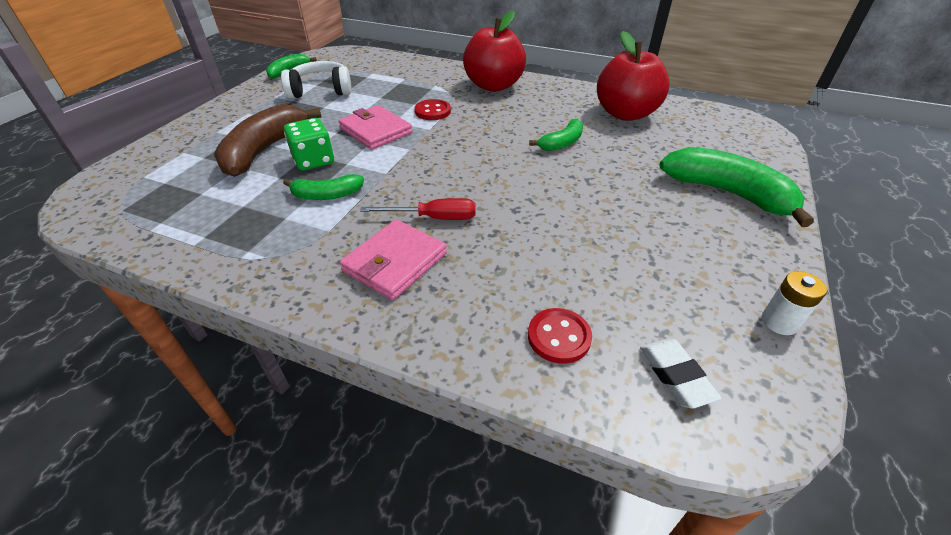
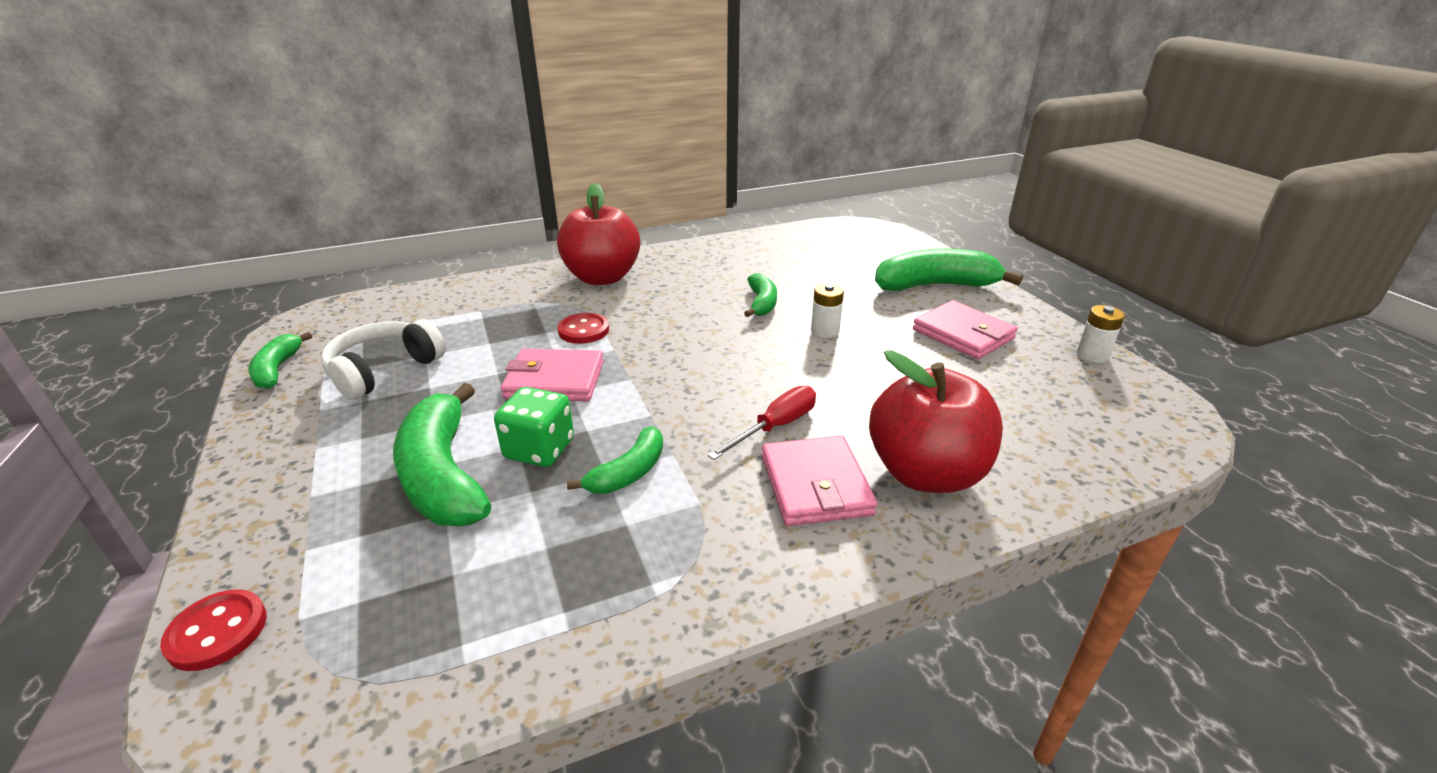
camera: 45 degrees left, 10 degrees down
(264, 150) = (443, 475): brown banana -> green banana
(559, 337) = (1019, 451): red button -> red button (217, 632)
(571, 181) = (825, 331): none -> white battery
(625, 114) = (767, 255): red apple -> red apple (925, 473)
(675, 375) = (1108, 425): white eraser -> none
(679, 238) = (963, 334): none -> pink wallet

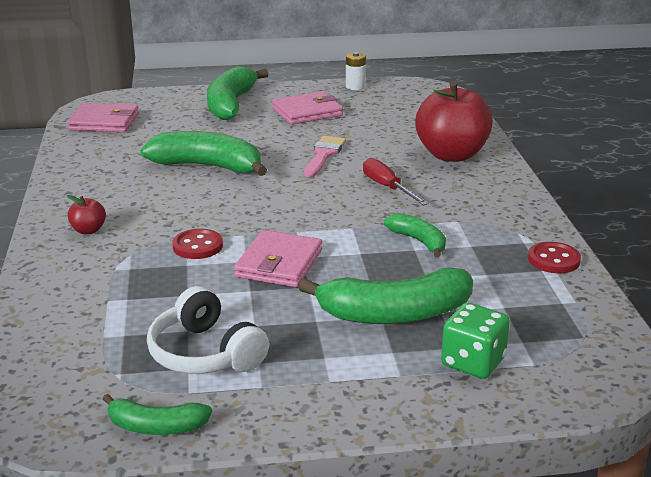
camera: 75 degrees left, 5 degrees down
(217, 632) = (541, 397): red button -> red button (553, 260)
(539, 449) = (377, 273): green dice -> green dice (473, 362)
(602, 277) = (88, 230): red apple -> red apple, size x0.42
(761, 303) = (207, 166): green banana -> green banana, size x1.82
(815, 485) = (452, 185): pink wallet -> pink wallet (104, 122)
(825, 331) = (271, 152): white battery -> none
(842, 365) = (324, 155): none -> pink brush

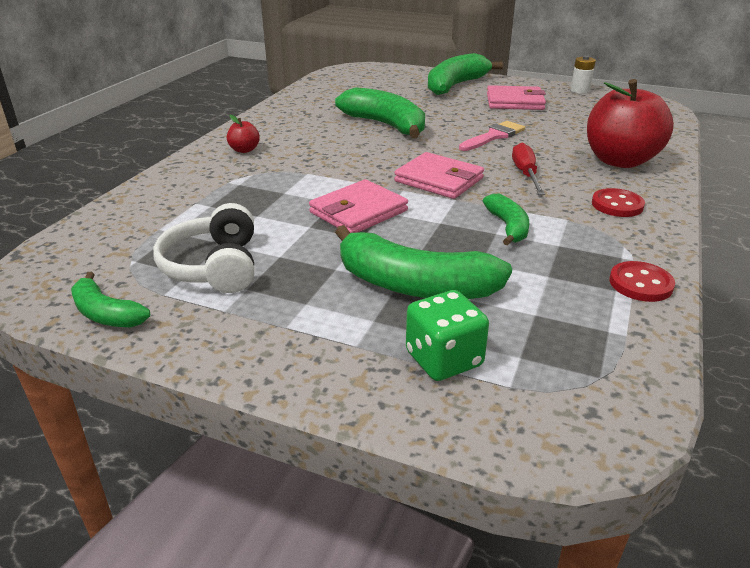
camera: 30 degrees right, 5 degrees up
(104, 122) = (345, 80): pink wallet -> pink wallet (439, 180)
(198, 246) = (309, 181): red button -> red button (617, 205)

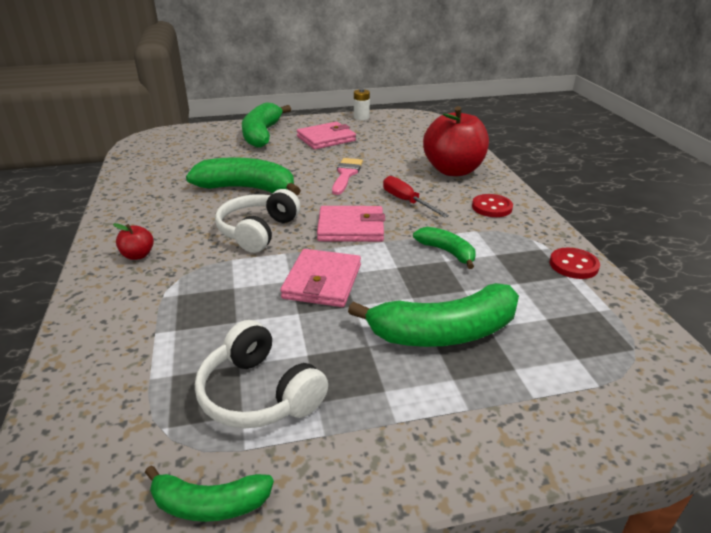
camera: 35 degrees left, 0 degrees up
(354, 159) = (258, 231): none -> white headphones
(444, 359) = (537, 387): green dice -> none

